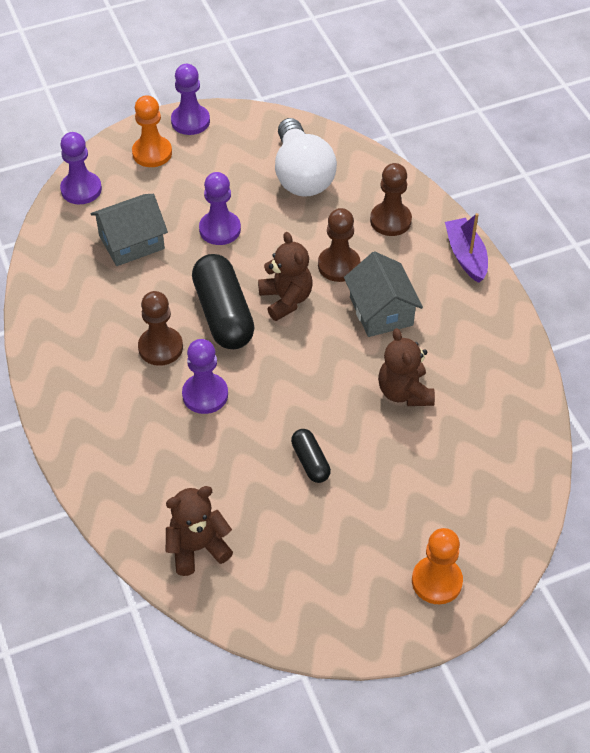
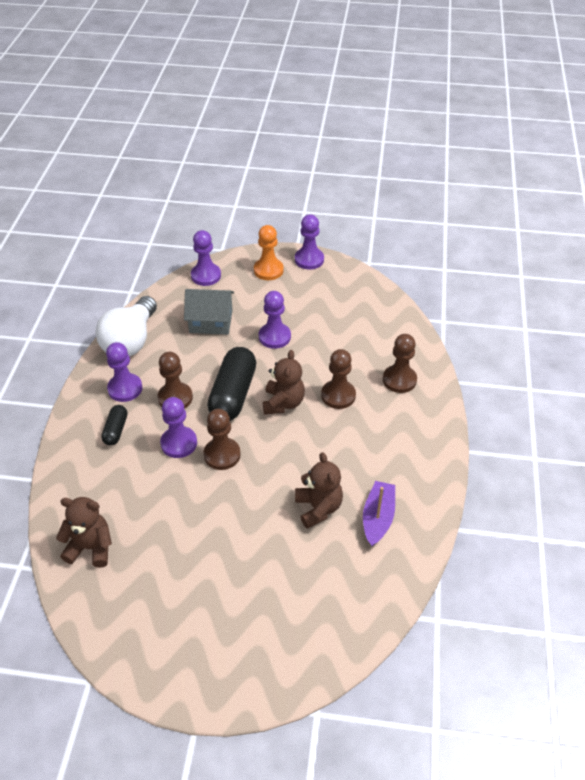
camera: 30 degrees right, 5 degrees down
(92, 363) = (125, 388): none -> purple pawn
(262, 385) = (222, 455): none -> brown pawn
(301, 175) = (358, 323): white light bulb -> white light bulb (130, 341)
(310, 462) = (213, 525): black capsule -> black capsule (116, 430)
(381, 311) = (345, 441): grey house -> none
(404, 392) = (318, 508): brown teddy bear -> brown teddy bear turned 150 degrees clockwise
(436, 581) = (235, 666): orange pawn -> none
(466, 256) = (438, 429): purple boat -> purple boat (378, 518)

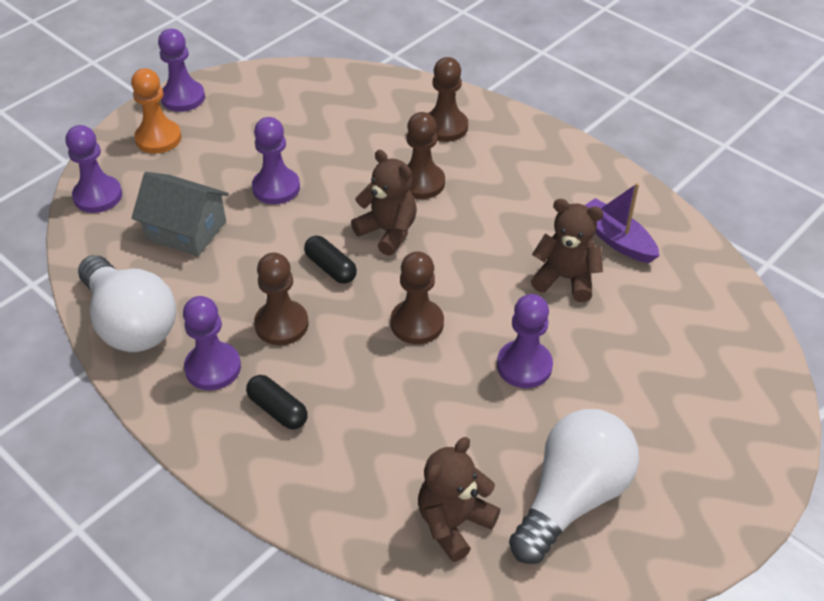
camera: 55 degrees left, 0 degrees up
(144, 596) = (572, 497): none -> white light bulb
(179, 443) = (361, 355): purple pawn -> purple pawn (524, 366)
(211, 321) = (186, 230): grey house -> grey house turned 75 degrees clockwise
(233, 394) = (330, 268): black capsule -> black capsule, size x0.51

